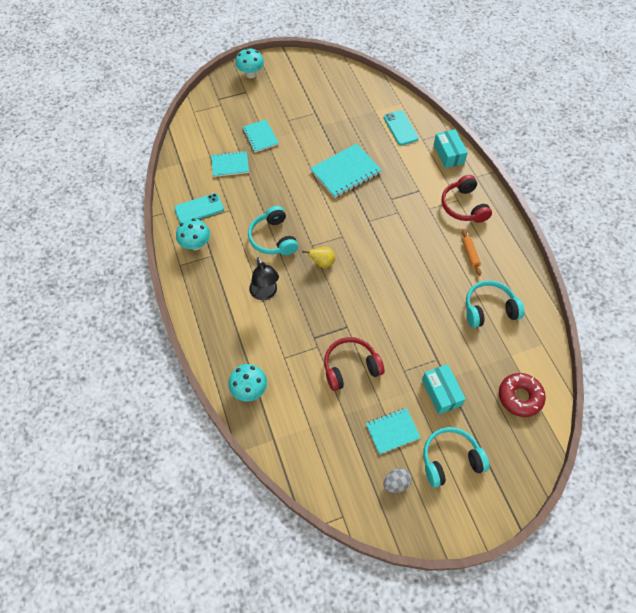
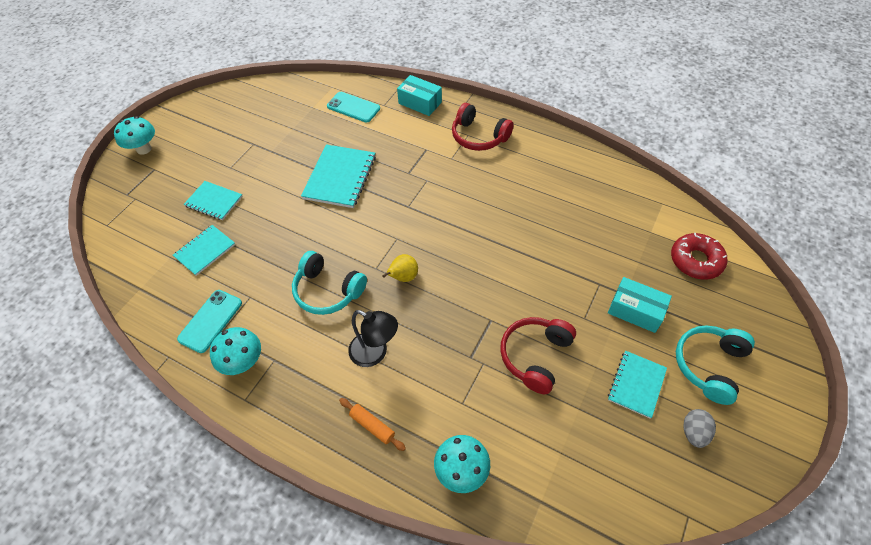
camera: 40 degrees left, 5 degrees down
(470, 254) = (527, 172): orange rolling pin -> orange rolling pin (372, 426)
(489, 309) = (592, 206): turquoise headphones -> none

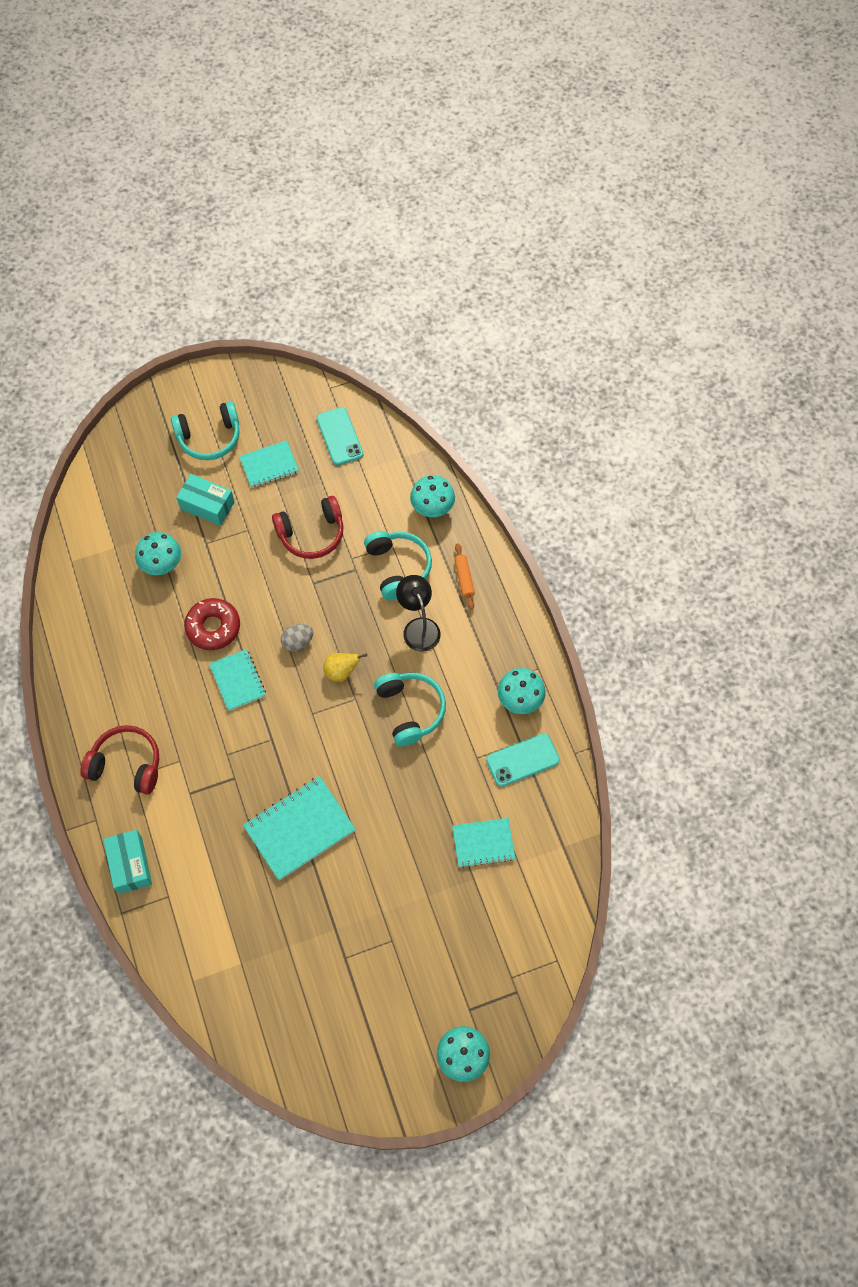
camera: 140 degrees left, 10 degrees up
(214, 201) = (438, 902): turquoise notebook -> turquoise notebook (238, 680)
(353, 107) = (201, 922): turquoise phone -> turquoise phone (339, 436)
(438, 387) = (398, 568): none -> turquoise headphones
(479, 136) = (126, 764): red headphones -> red headphones turned 60 degrees counterclockwise
(606, 246) = (162, 565): none -> turquoise mushroom
(635, 311) = (207, 505): turquoise box -> turquoise box turned 45 degrees counterclockwise
(693, 432) = (271, 416): grey egg -> grey egg (298, 642)
(695, 261) = (116, 501): red donut -> red donut (213, 627)

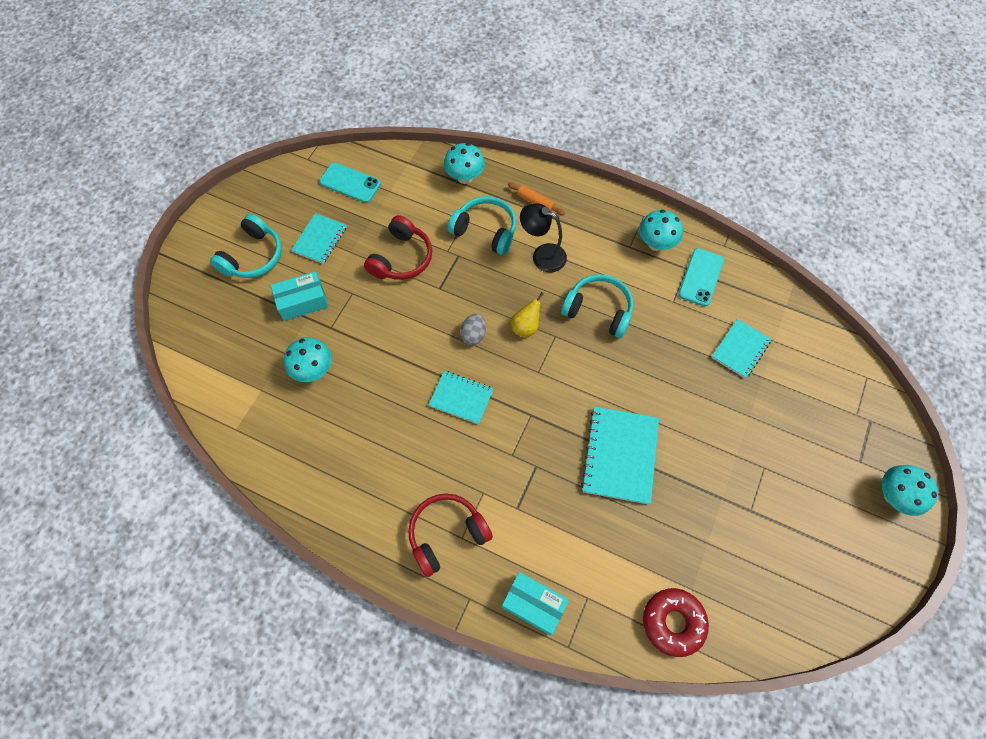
camera: 45 degrees left, 0 degrees up
(213, 627) = (401, 378): red donut -> red donut (673, 622)

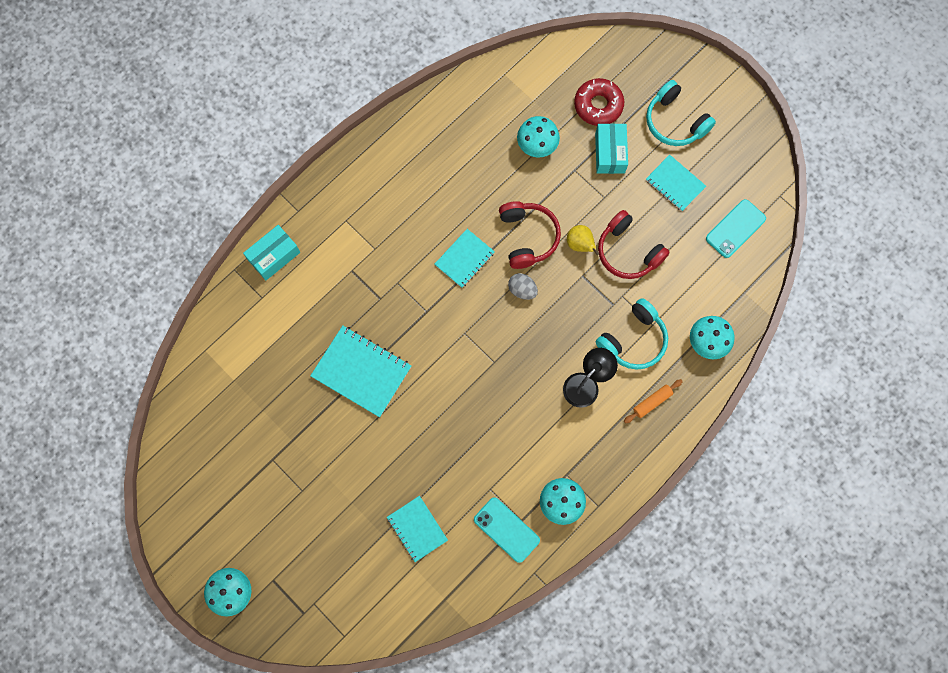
camera: 110 degrees right, 10 degrees up
(447, 534) = (353, 210): red headphones -> red headphones (527, 237)
(526, 327) = (513, 339): yellow pear -> yellow pear (580, 244)
(598, 310) = (506, 412): turquoise headphones -> none
(673, 622) = (217, 354): red donut -> red donut (598, 105)

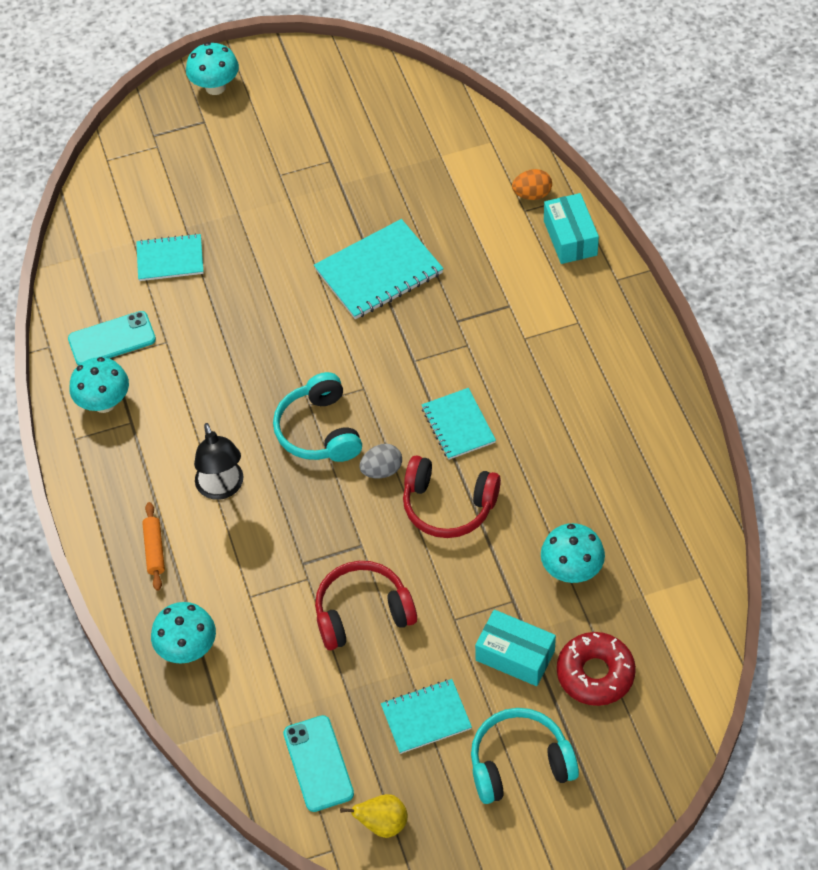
camera: 120 degrees right, 20 degrees down
(244, 298) = (532, 194): none -> orange egg
(580, 244) = (404, 561): yellow pear -> yellow pear (382, 824)
(633, 340) = (244, 565): turquoise headphones -> turquoise headphones (319, 431)

